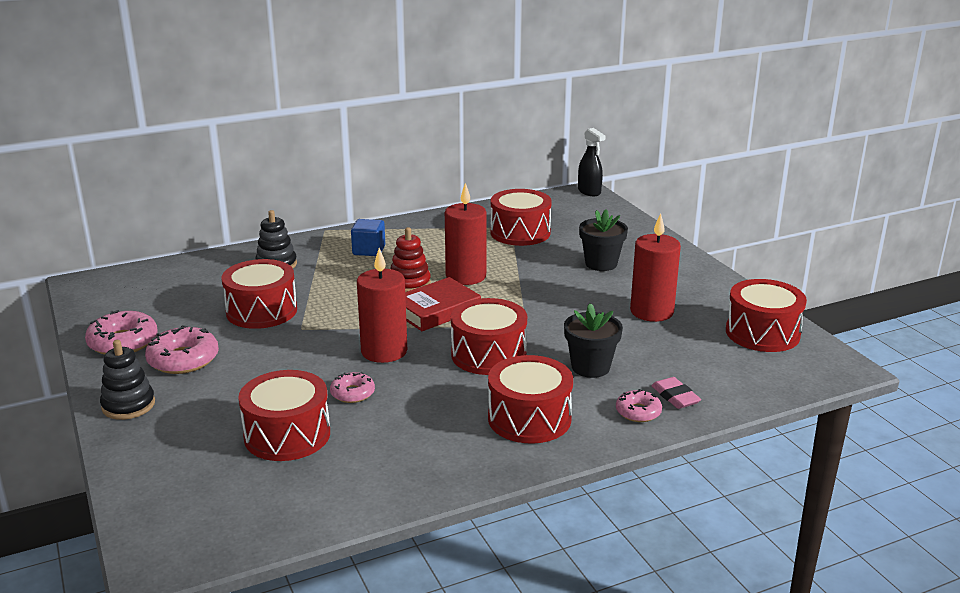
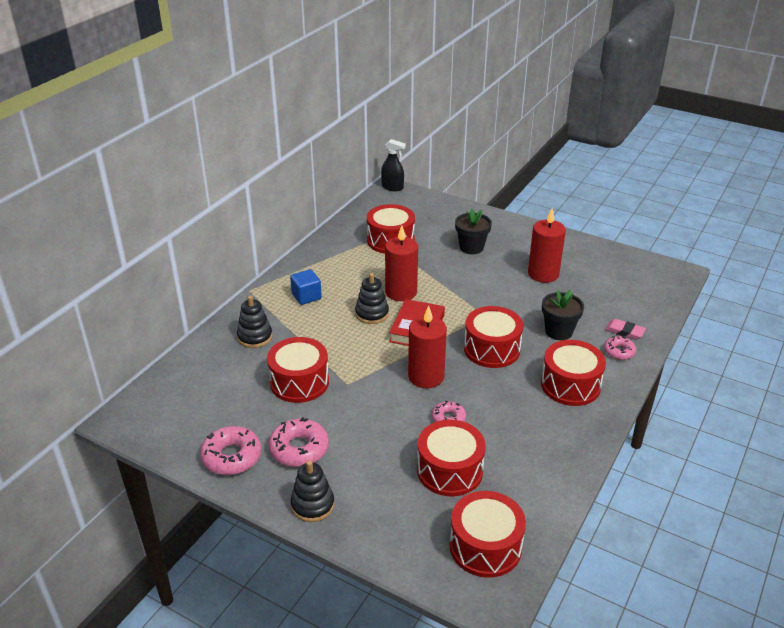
camera: 35 degrees left, 10 degrees up
(409, 283) = (372, 314): red stacking toy -> black stacking toy
(762, 333) = (616, 265): red drum -> red drum (485, 546)

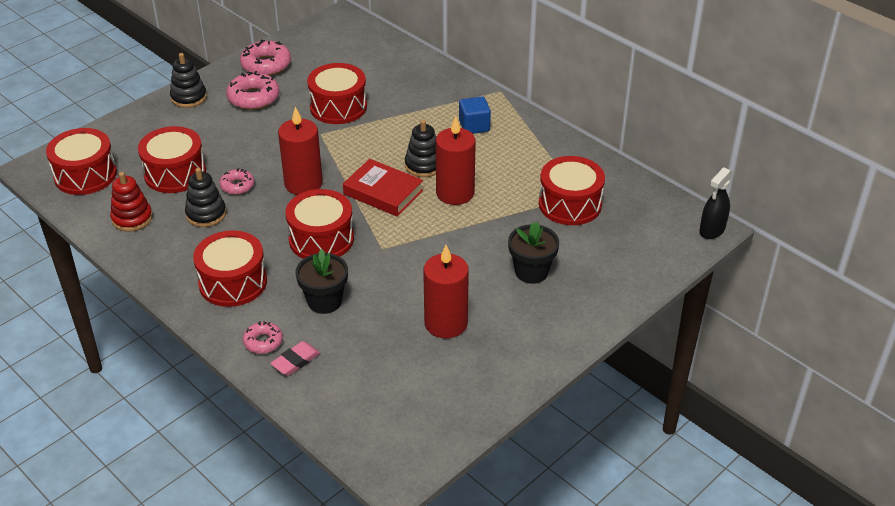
camera: 105 degrees right, 5 degrees up
(255, 337) = (419, 88): black stacking toy -> black stacking toy (206, 214)
(531, 479) = (132, 218): none -> red stacking toy

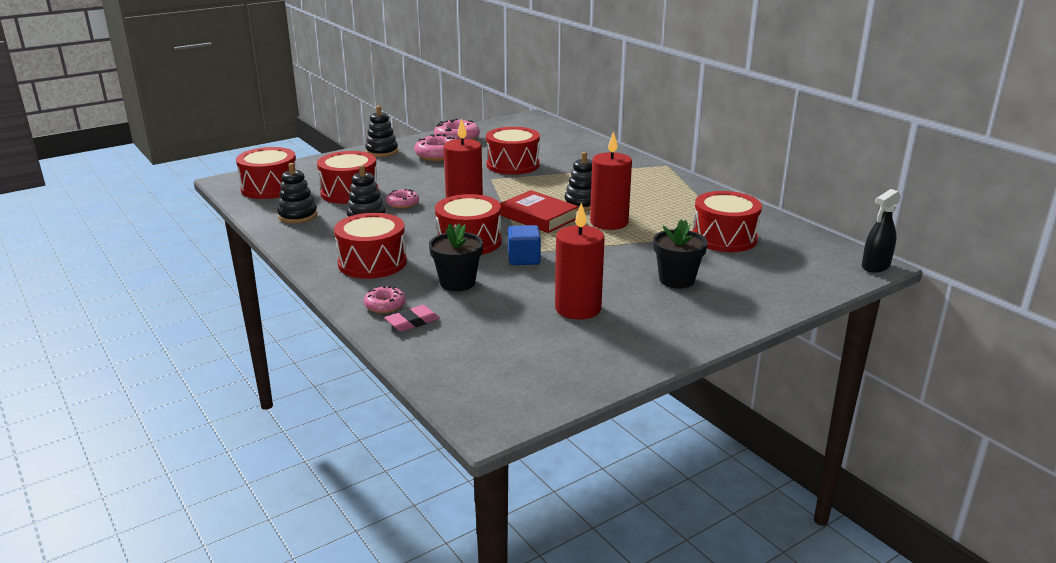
camera: 10 degrees right, 15 degrees down
(132, 218) = (298, 216): red stacking toy -> black stacking toy
(474, 126) = (637, 183): blue cube -> blue cube (524, 259)

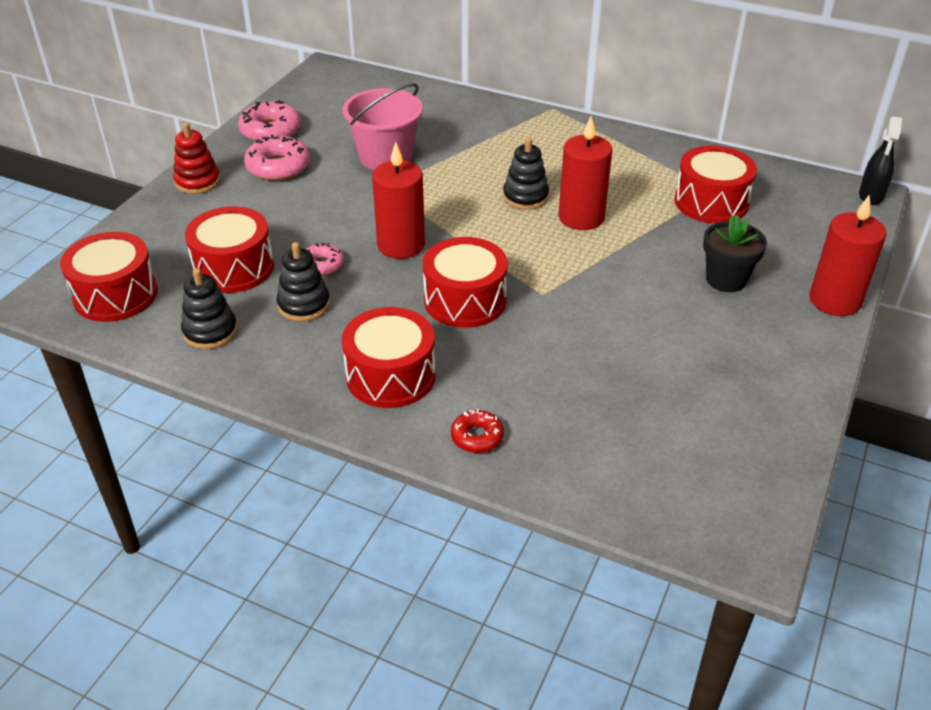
camera: 30 degrees left, 15 degrees up
(382, 151) = (197, 182): black stacking toy -> red stacking toy
(385, 305) = (477, 437): pink donut -> red donut
(412, 322) = (533, 449): pink eraser -> none
(457, 283) = (519, 369): black flower pot -> none
(513, 165) = (385, 157): red drum -> pink bucket
(524, 259) = (551, 305): blue cube -> none
(538, 217) = (500, 234): red book -> none
(578, 308) = (676, 358): red candle -> red candle (835, 300)

